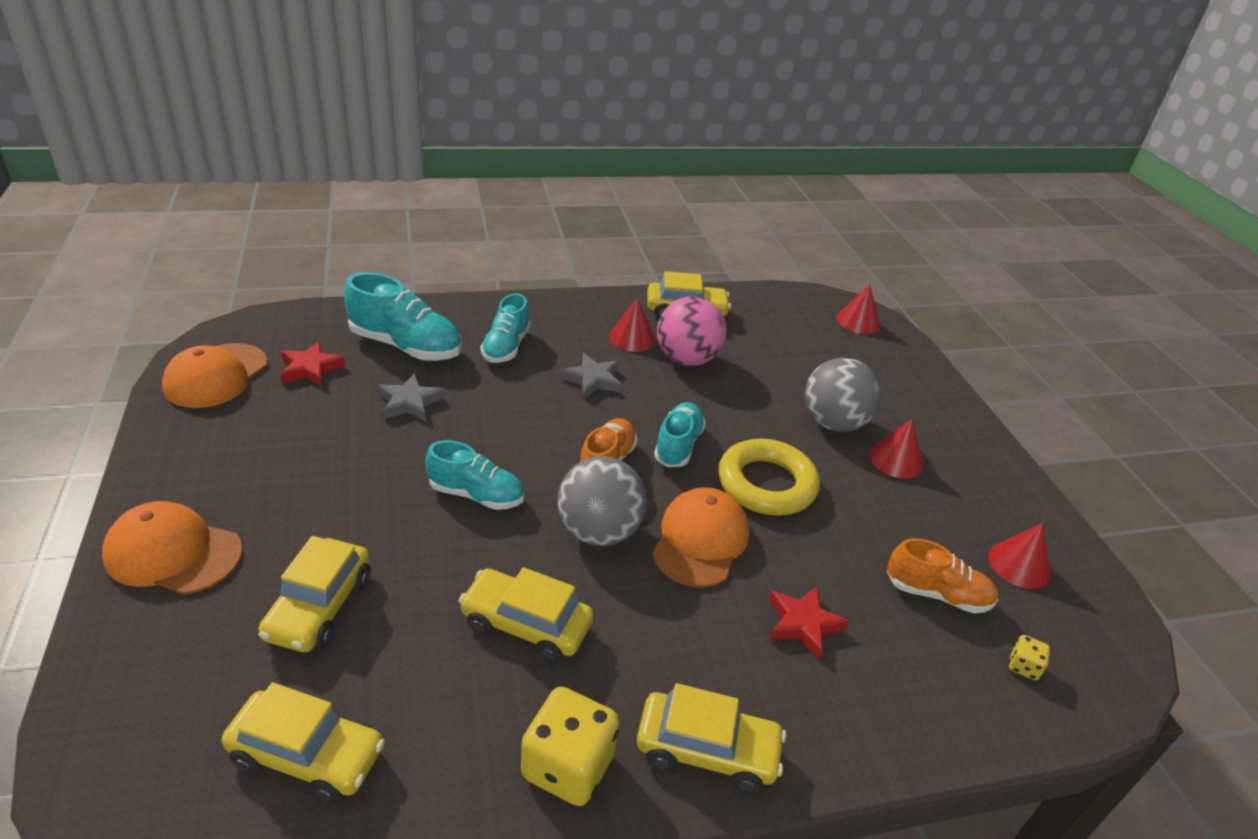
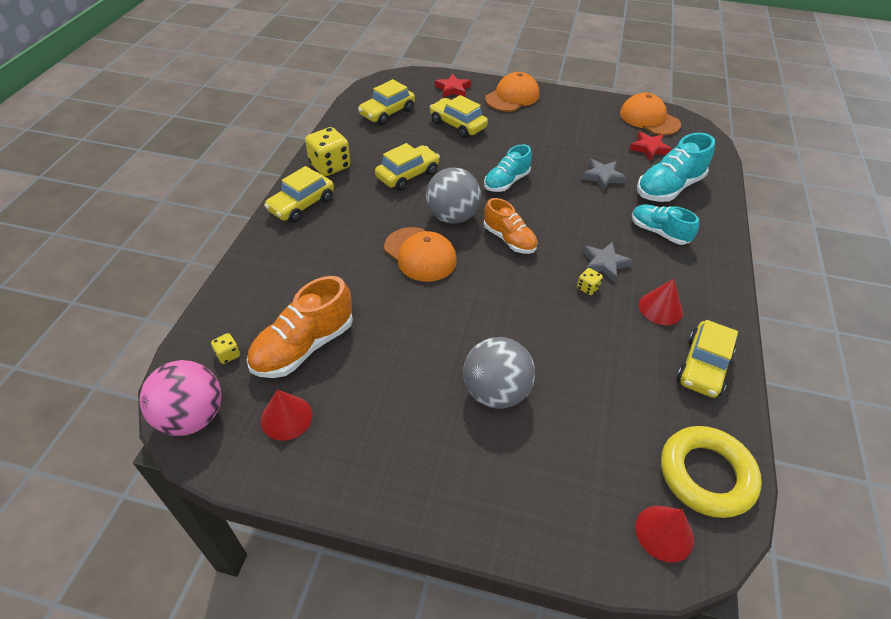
camera: 120 degrees right, 10 degrees up
(642, 387) = (587, 288): none -> yellow dice
(678, 446) = (510, 280): turquoise shoe -> none
(687, 359) = (619, 331): pink ball -> pink ball (192, 417)
(766, 484) = (449, 309): yellow ring -> yellow ring (706, 475)
(803, 624) = (334, 269): red star -> red star (453, 89)
(896, 460) = (431, 411): red cone -> none
(936, 594) = (304, 346): orange shoe -> orange shoe, size x1.51

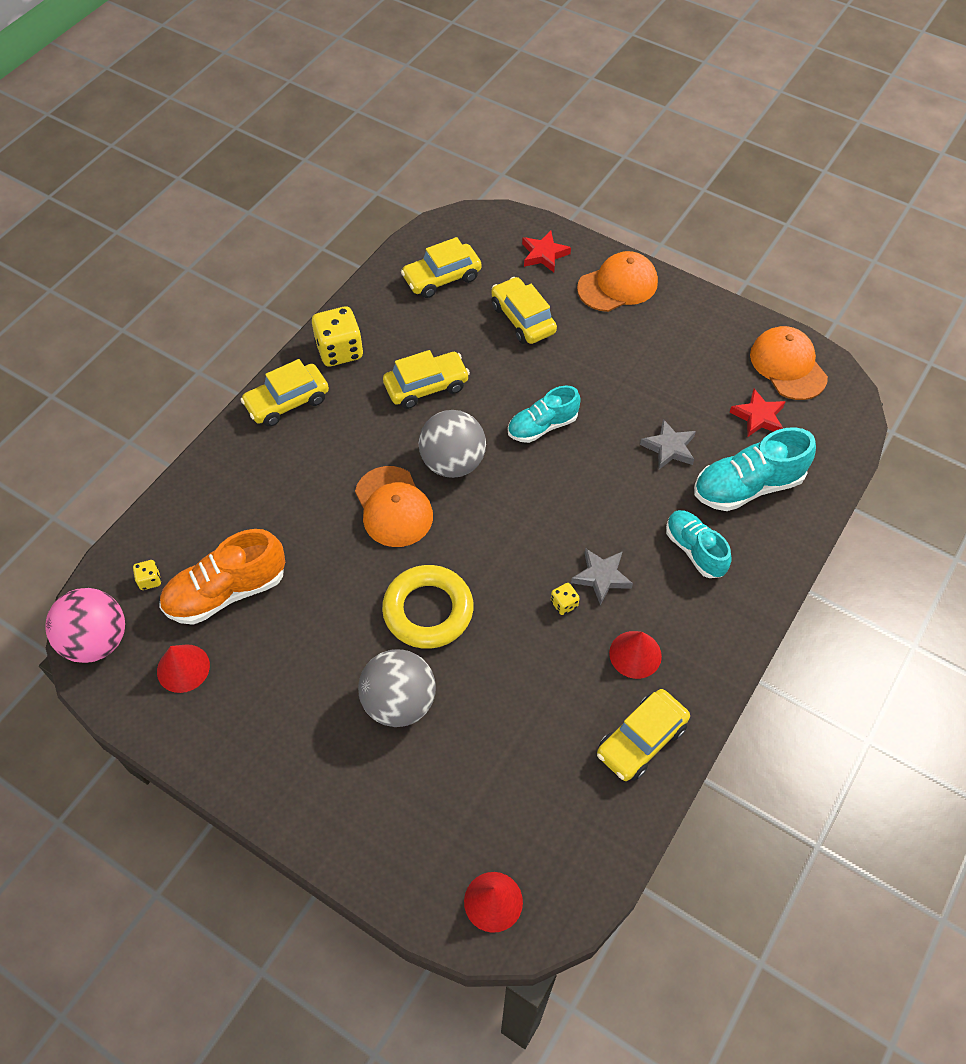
camera: 20 degrees right, 10 degrees up
(509, 239) = (505, 513): orange shoe -> none
(706, 475) = (570, 859): yellow ring -> yellow ring (428, 610)

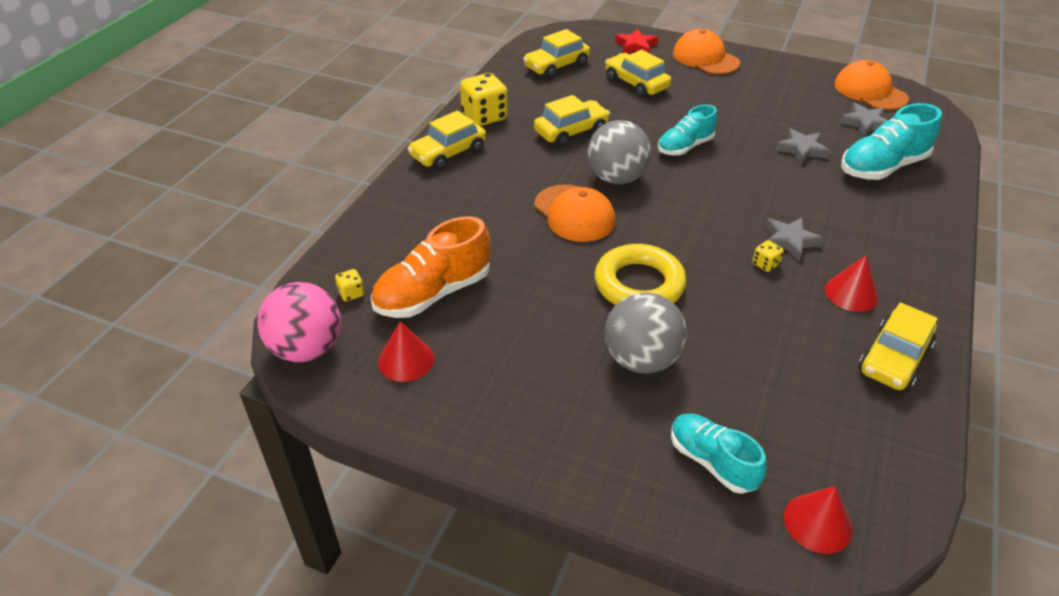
camera: 10 degrees left, 15 degrees down
(618, 285) = (705, 58): orange cap -> orange cap turned 90 degrees counterclockwise
(695, 550) = (862, 213): turquoise shoe -> turquoise shoe (712, 461)
(758, 417) = (865, 123): red star -> grey star

